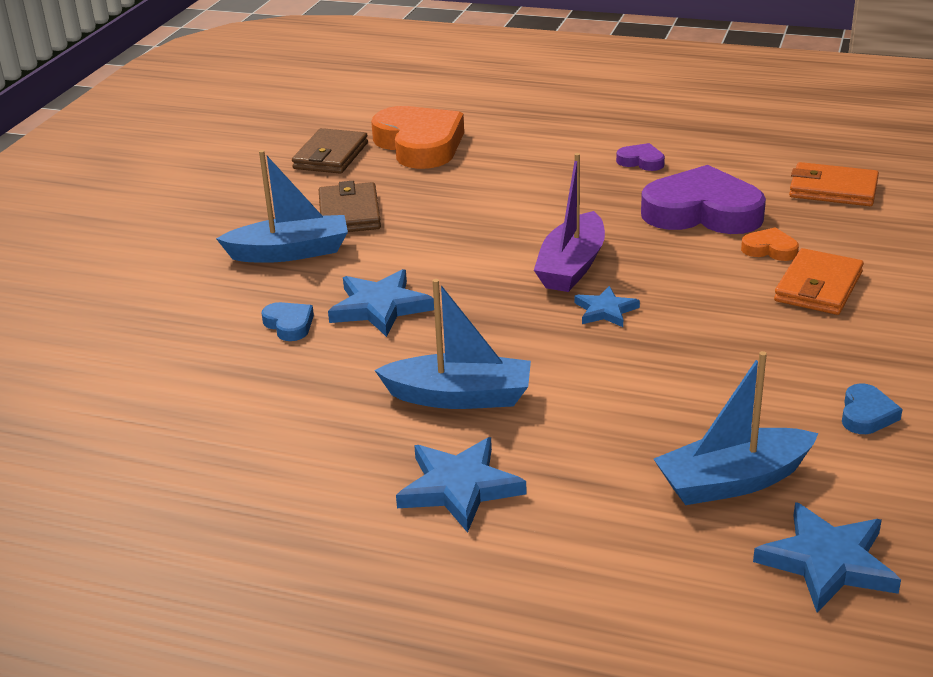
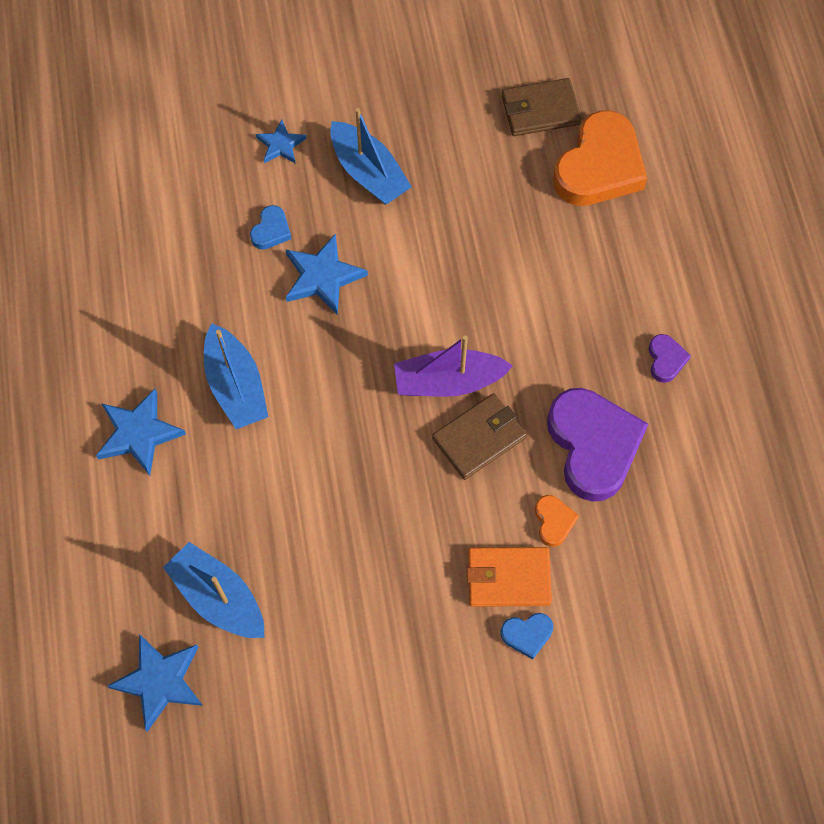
camera: 60 degrees right, 35 degrees up
(349, 213) = (450, 179): brown wallet -> brown wallet (479, 438)
(605, 310) = (394, 433): blue star -> blue star (281, 145)
(833, 189) = (696, 540): orange wallet -> none
(866, 414) = (338, 663): blue heart -> blue heart (527, 634)

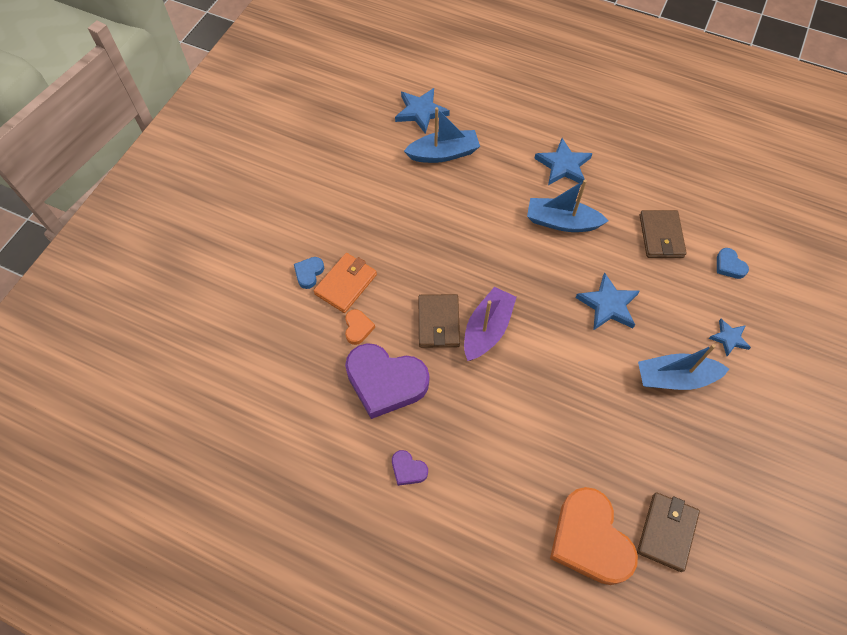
camera: 125 degrees right, 5 degrees down
(182, 269) = (661, 236): none -> brown wallet
(271, 230) = (661, 296): blue heart -> blue heart (729, 266)
(553, 521) = (358, 328): orange heart -> orange heart turned 120 degrees counterclockwise

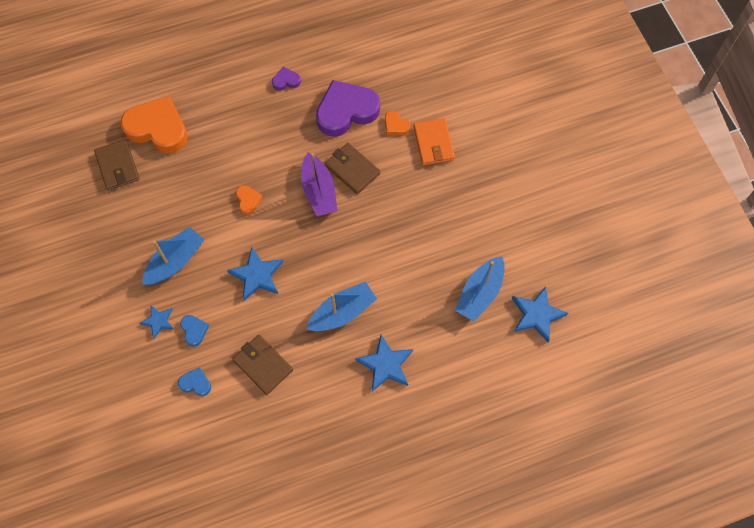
camera: 135 degrees right, 5 degrees up
(309, 273) = (463, 130): blue heart -> blue heart (194, 330)
(559, 376) = (248, 200): none -> orange heart

